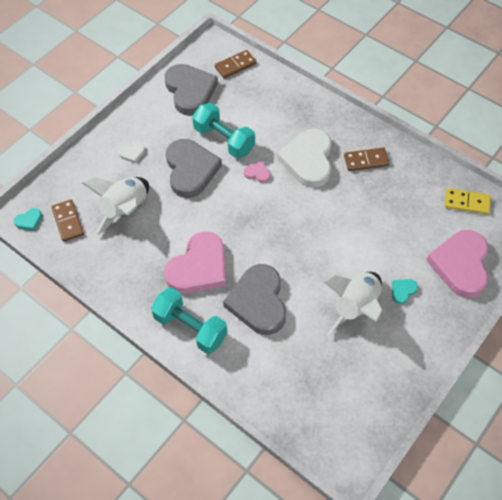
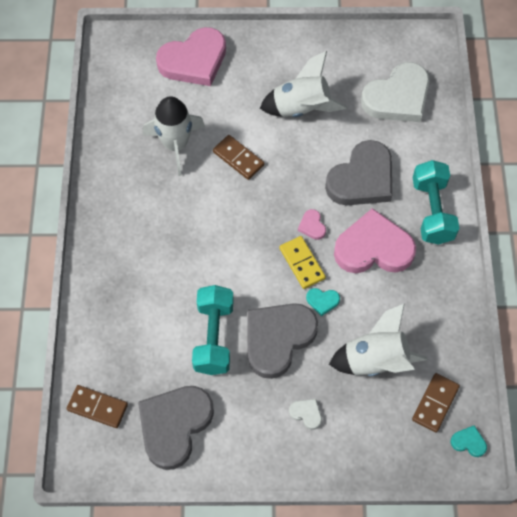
camera: 130 degrees left, 5 degrees up
(257, 173) = (230, 275): pink heart -> pink heart (312, 226)
(308, 160) = (176, 242): white heart -> white heart (397, 97)
(366, 160) = (135, 193): brown domino -> brown domino (238, 158)
(388, 206) = (175, 145): none -> white rocket
(403, 291) = (256, 85): turquoise heart -> turquoise heart (322, 301)
(466, 202) = (121, 89): yellow domino -> yellow domino (302, 263)

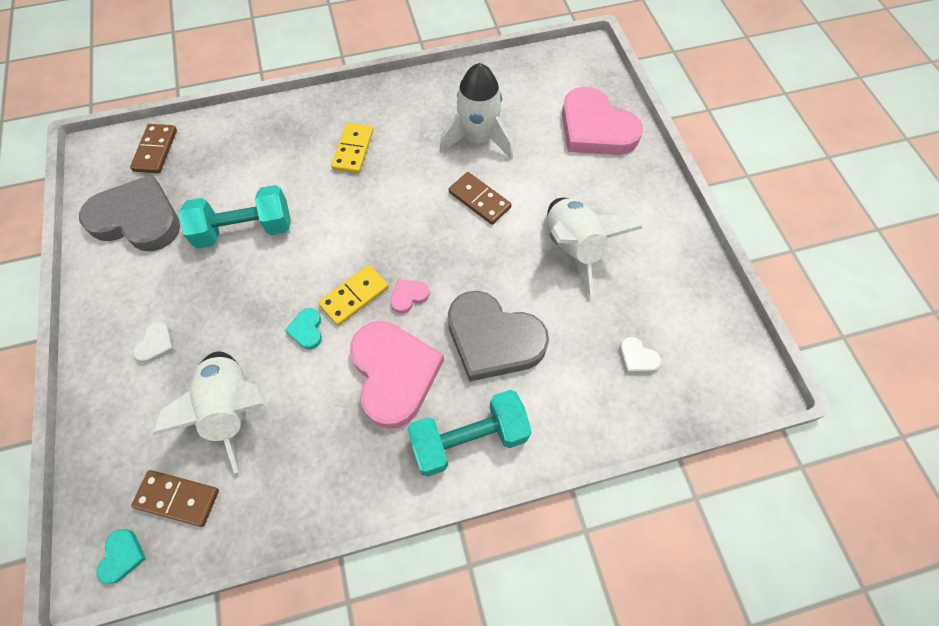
camera: 75 degrees right, 0 degrees up
(155, 240) = (353, 150): none -> yellow domino
(238, 158) = (479, 200): brown domino -> brown domino turned 75 degrees counterclockwise
(278, 339) = (250, 293): grey heart -> none
(397, 97) = (637, 358): white heart -> white heart, size x0.41

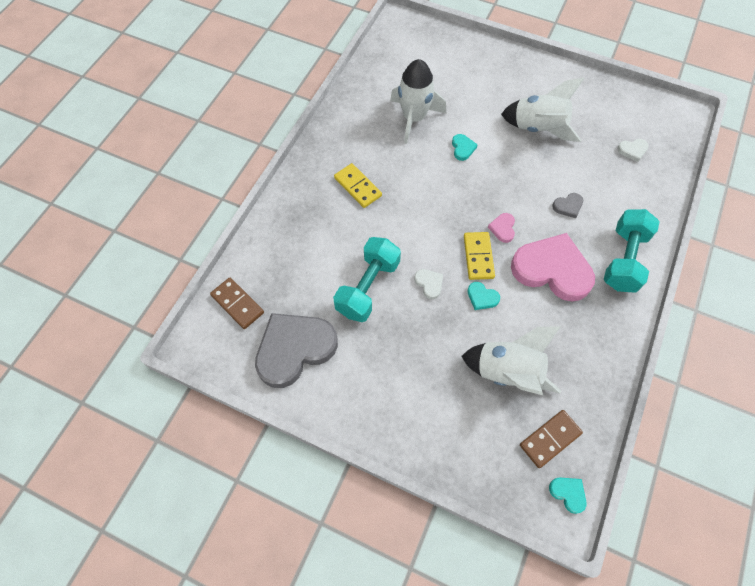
camera: 50 degrees left, 0 degrees up
(156, 344) = (419, 392): white heart -> white heart (429, 284)
(479, 200) = (462, 148): brown domino -> turquoise heart
(493, 339) = (568, 206): grey heart -> grey heart, size x0.41
(595, 128) = (462, 59): pink heart -> none

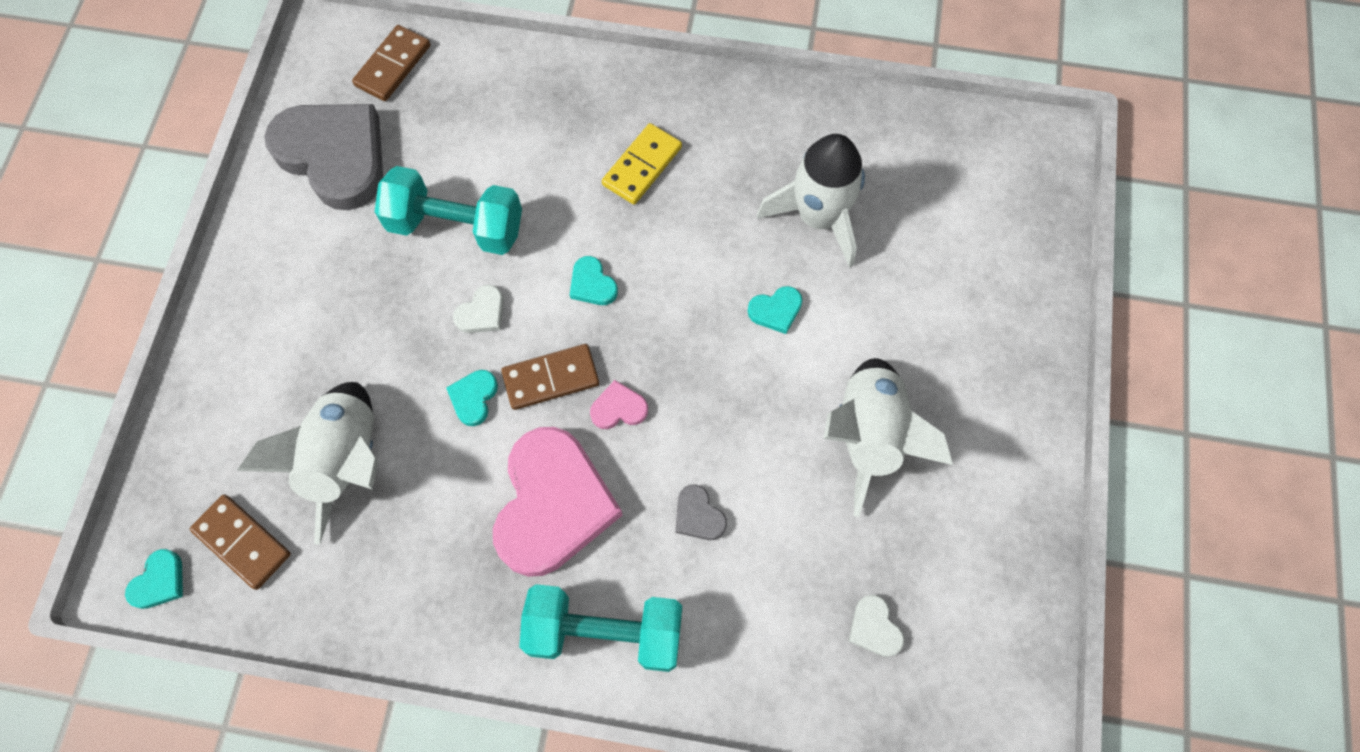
camera: 75 degrees right, 5 degrees up
(425, 226) = (592, 284): none -> turquoise heart
(478, 257) = (551, 378): yellow domino -> brown domino

